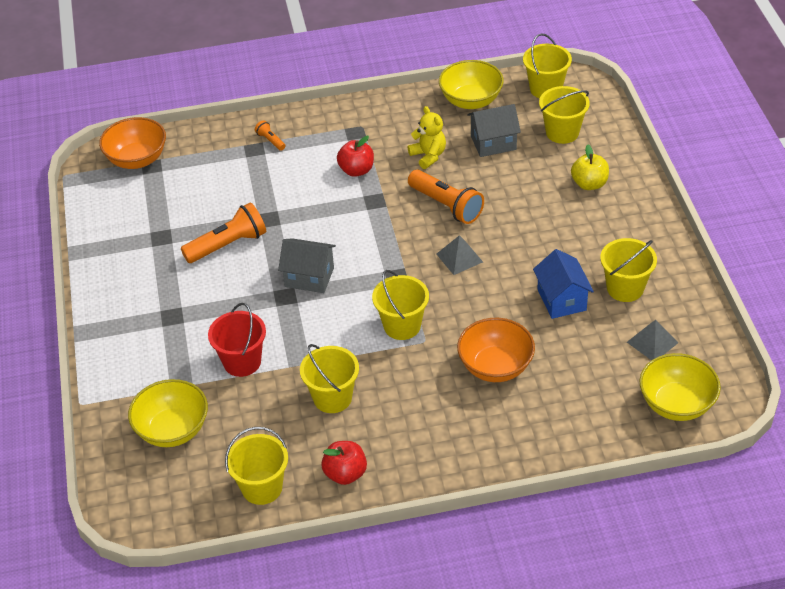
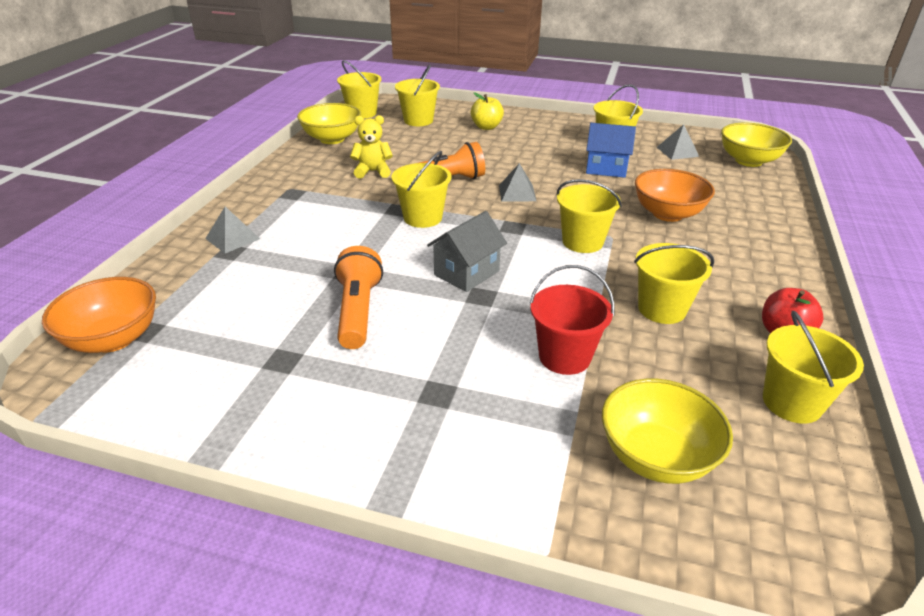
camera: 65 degrees left, 10 degrees down
(270, 140) = (232, 238): orange flashlight -> grey pyramid
(356, 170) = (344, 207): red apple -> none
(372, 220) = (423, 218): none -> yellow bucket
(493, 143) = (394, 144): grey house -> none

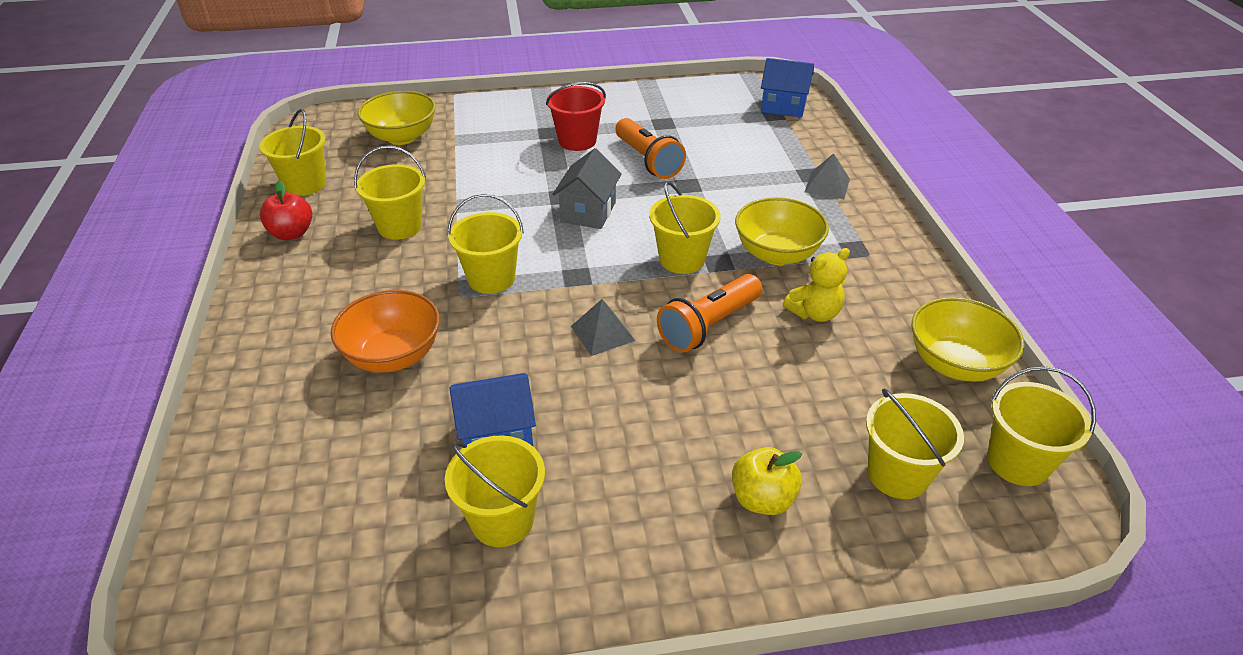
camera: 155 degrees right, 5 degrees up
(113, 339) = (783, 106): orange bowl -> blue house
(564, 357) = (473, 171): red bucket -> red bucket (577, 141)
(677, 152) = (373, 542): grey pyramid -> none
(748, 161) = (233, 557): yellow bowl -> yellow bowl (777, 254)

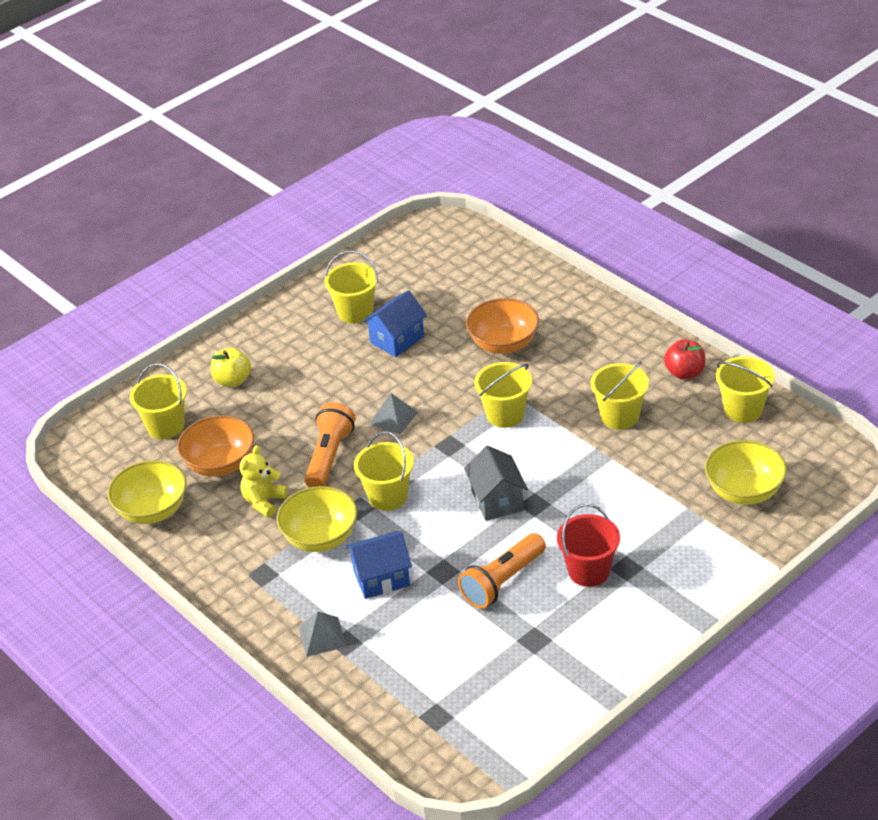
camera: 150 degrees right, 0 degrees up
(648, 160) = (502, 581): orange flashlight -> orange flashlight turned 75 degrees counterclockwise
(783, 106) = (434, 737): blue house -> blue house (381, 578)
(844, 380) = (220, 464): none -> orange bowl
(1017, 462) = (99, 465): yellow bucket -> none

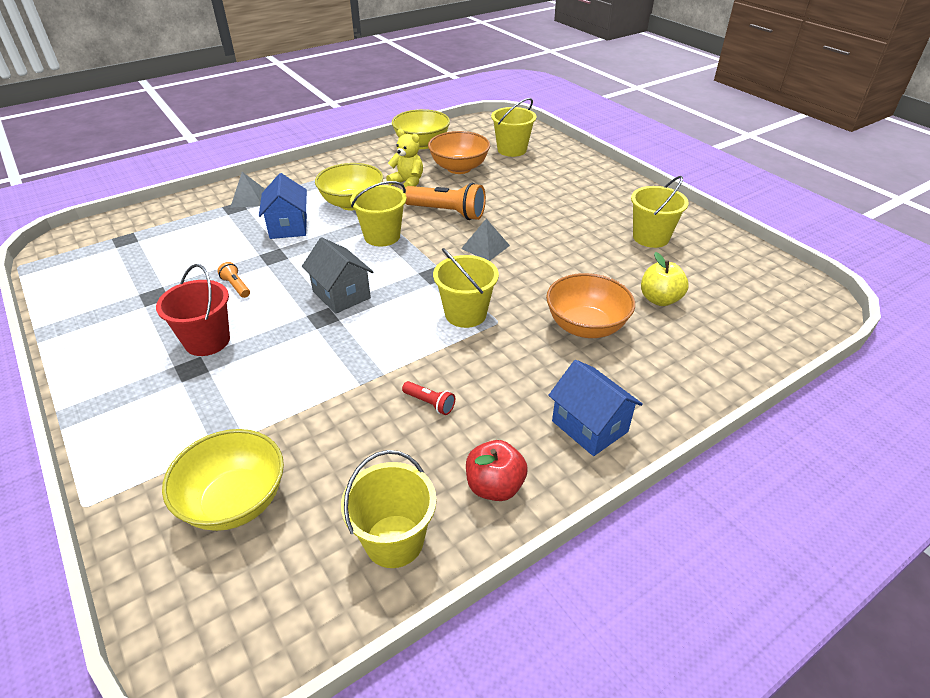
camera: 95 degrees right, 0 degrees up
(232, 380) = (560, 176): yellow apple -> yellow apple (659, 299)
(397, 339) = (603, 258): blue house -> blue house (589, 426)
(497, 500) = (341, 294): grey house -> grey house turned 60 degrees clockwise
(502, 581) = (236, 286): orange flashlight -> orange flashlight, size x0.47
(619, 416) = (430, 403): yellow bucket -> red flashlight

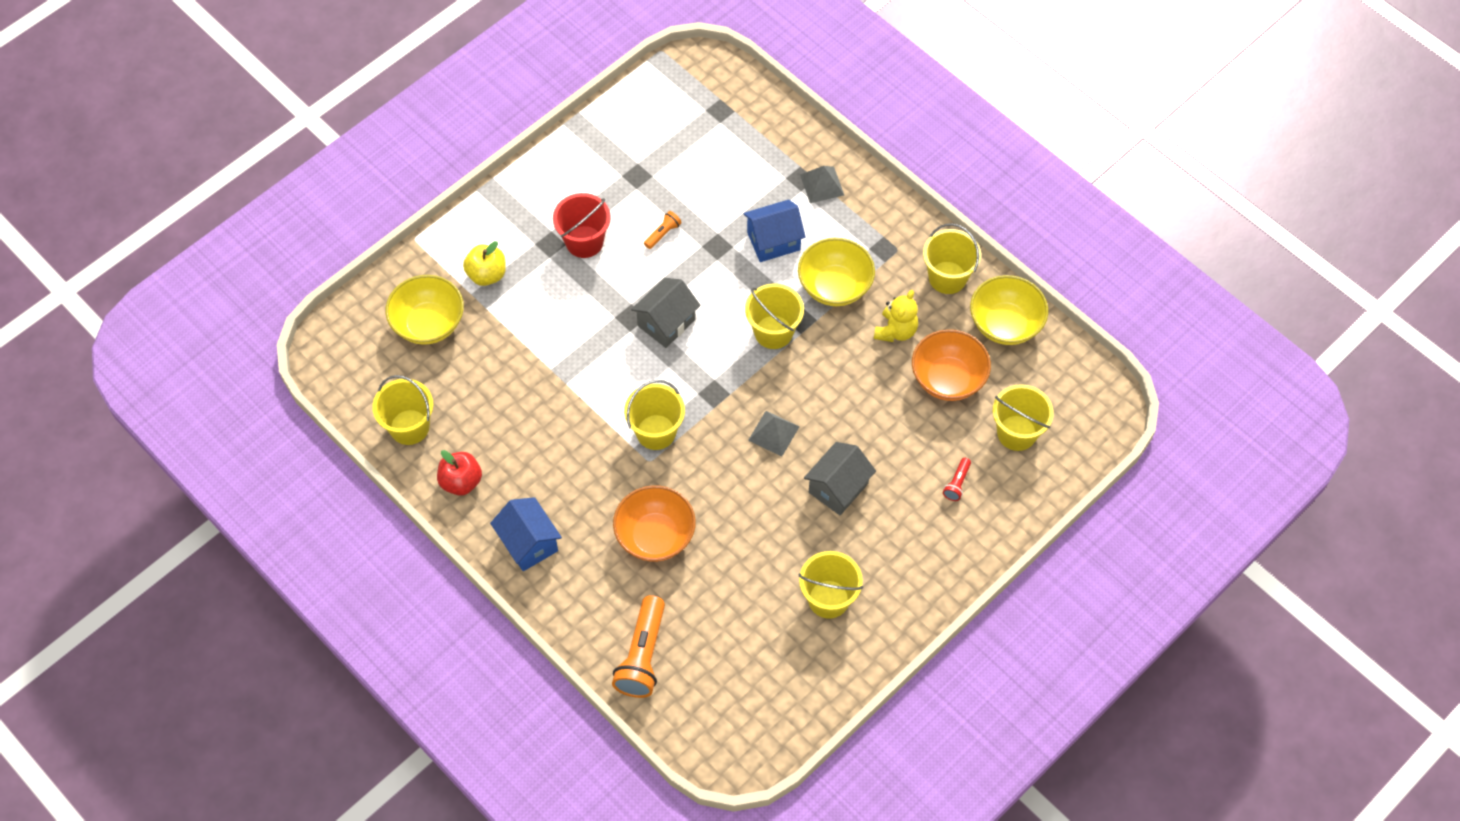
camera: 80 degrees right, 20 degrees up
(371, 159) = (947, 277): none -> yellow bucket
(430, 403) = (537, 424): red flashlight -> red flashlight (957, 483)
(447, 212) = (836, 384): orange flashlight -> orange flashlight (642, 655)
(545, 222) = (838, 488): none -> grey house
(589, 426) = (528, 543): blue house -> blue house turned 75 degrees counterclockwise
(659, 299) = (710, 603): yellow apple -> yellow apple (487, 274)

